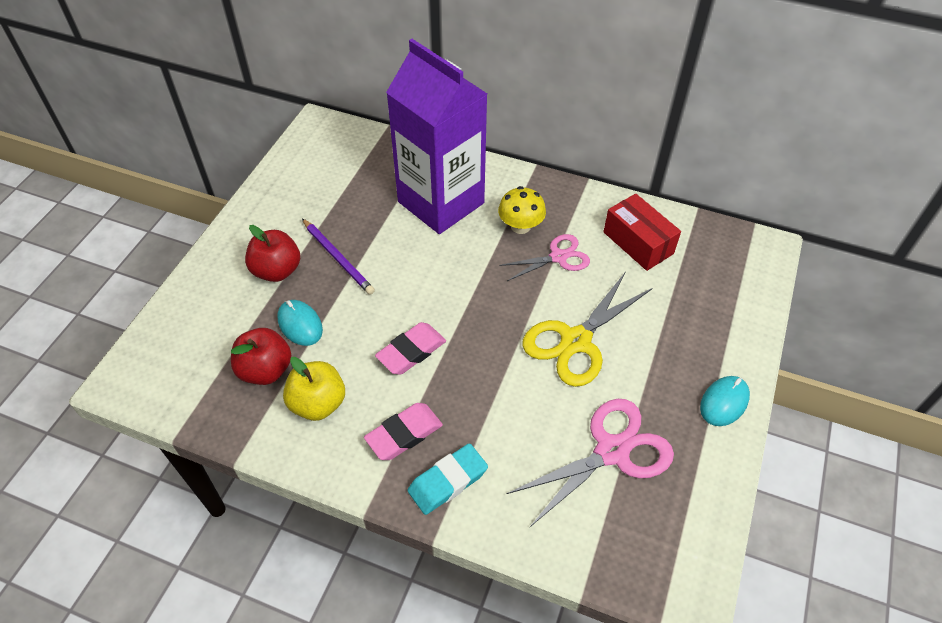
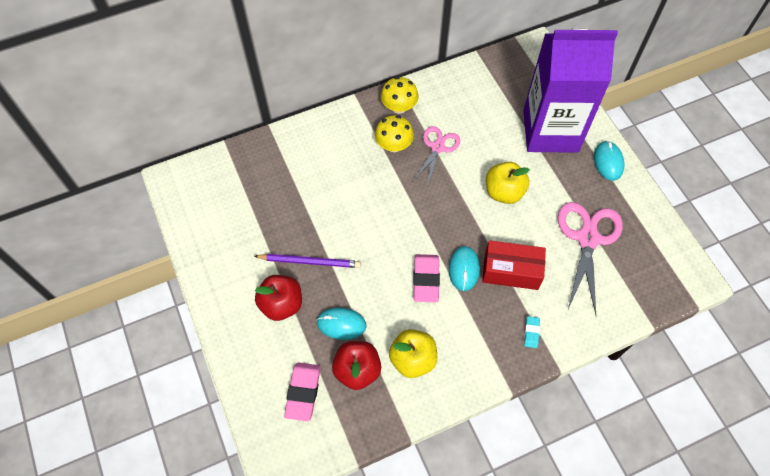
camera: 45 degrees left, 10 degrees up
(404, 434) = (479, 330): pink eraser -> pink eraser (303, 392)
(441, 202) = (327, 169): purple carton -> purple carton (550, 131)
(448, 481) = (531, 333): turquoise eraser -> turquoise eraser, size x0.53
(455, 372) = (464, 269): none -> turquoise mouse
(563, 201) = (399, 107): none -> yellow mushroom
(576, 341) = (504, 192): yellow scissors -> yellow apple
(638, 243) = (469, 101): red box -> red box (511, 271)

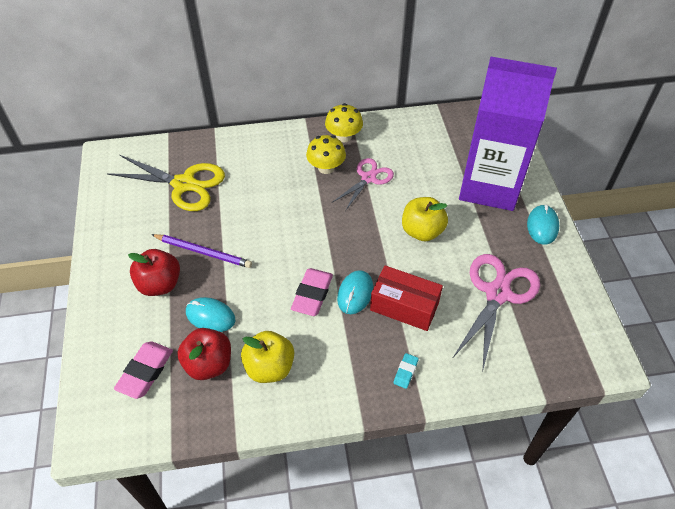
camera: 15 degrees right, 10 degrees down
(263, 194) = (184, 184): none -> yellow scissors

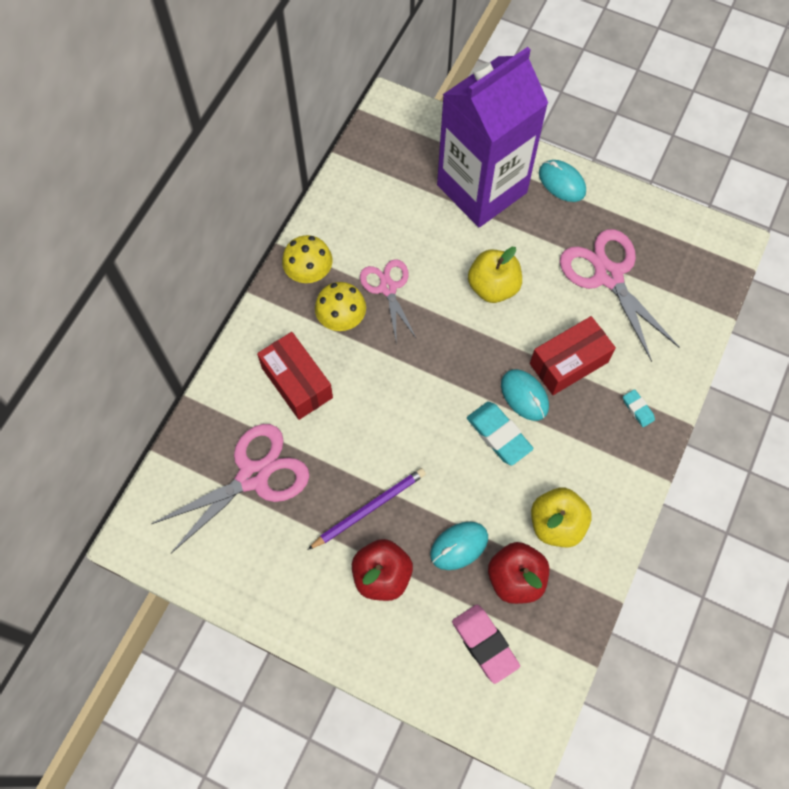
camera: 55 degrees left, 15 degrees up
(184, 184) = (253, 476): yellow scissors -> pink scissors
(263, 171) = (297, 382): none -> red box
(312, 294) = (498, 435): pink eraser -> turquoise eraser

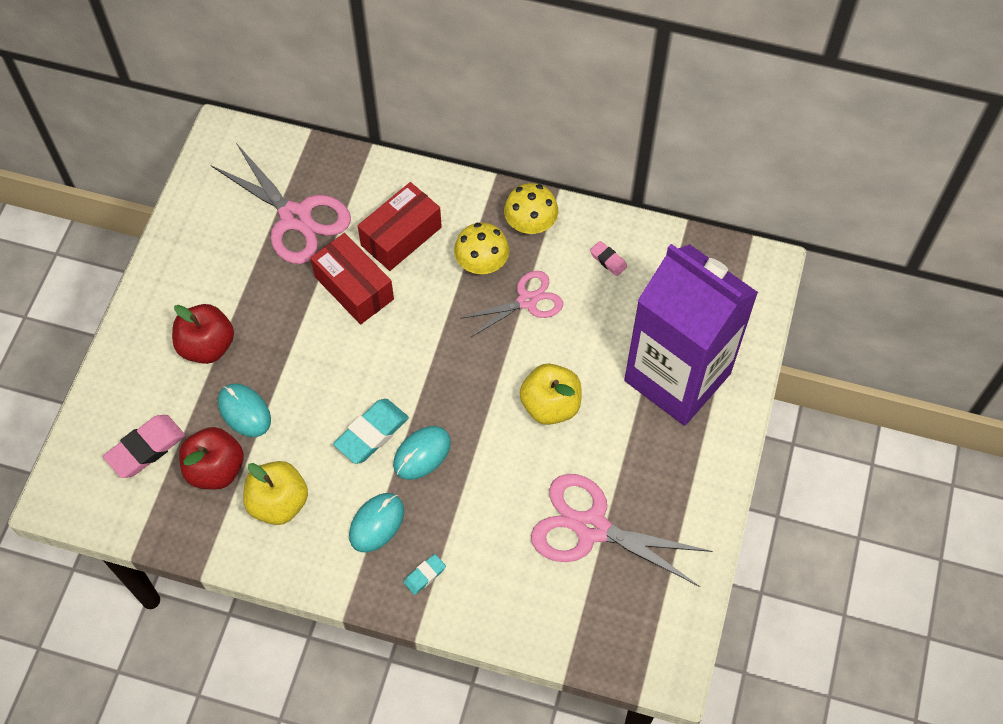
camera: 80 degrees right, 5 degrees down
(360, 218) = (608, 260): none -> pink eraser
(369, 508) = (275, 324): purple pencil -> none
(562, 182) = (708, 463): turquoise mouse -> turquoise mouse (377, 523)
(568, 363) = (470, 495): red box -> red box (354, 288)
(608, 276) = (591, 528): pink scissors -> pink scissors turned 120 degrees counterclockwise

